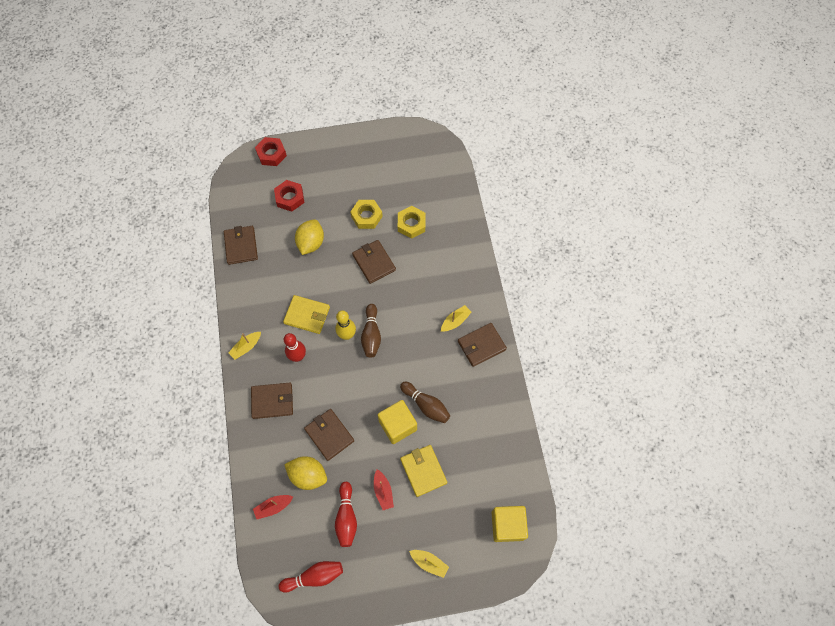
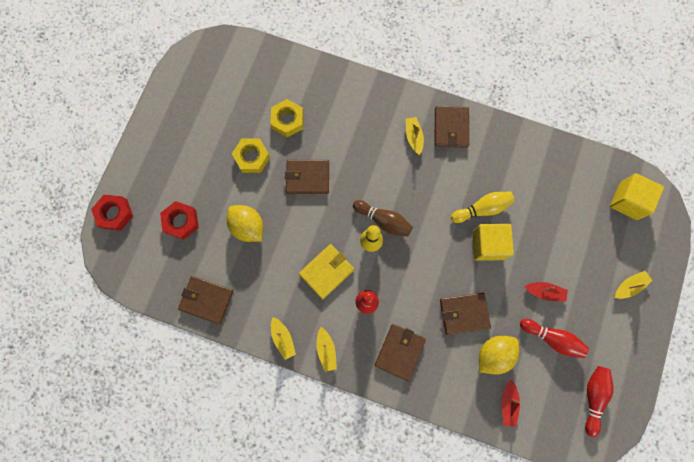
camera: 60 degrees left, 10 degrees up
(239, 312) = (283, 338): none -> yellow boat
(423, 471) = (543, 245): yellow wallet -> none
(426, 405) = (482, 209): brown bowling pin -> yellow bowling pin

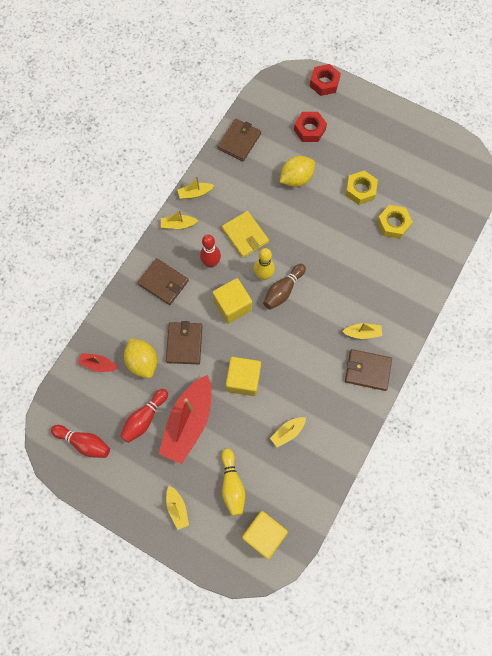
camera: 100 degrees right, 5 degrees down
(307, 177) = (334, 233): brown wallet -> none
(411, 270) = (232, 306): none -> yellow cube
(482, 209) = (279, 382): yellow bowling pin -> yellow bowling pin (232, 485)
(529, 194) = (287, 432): none -> yellow boat
(544, 292) = (188, 422): red boat -> red boat, size x2.17

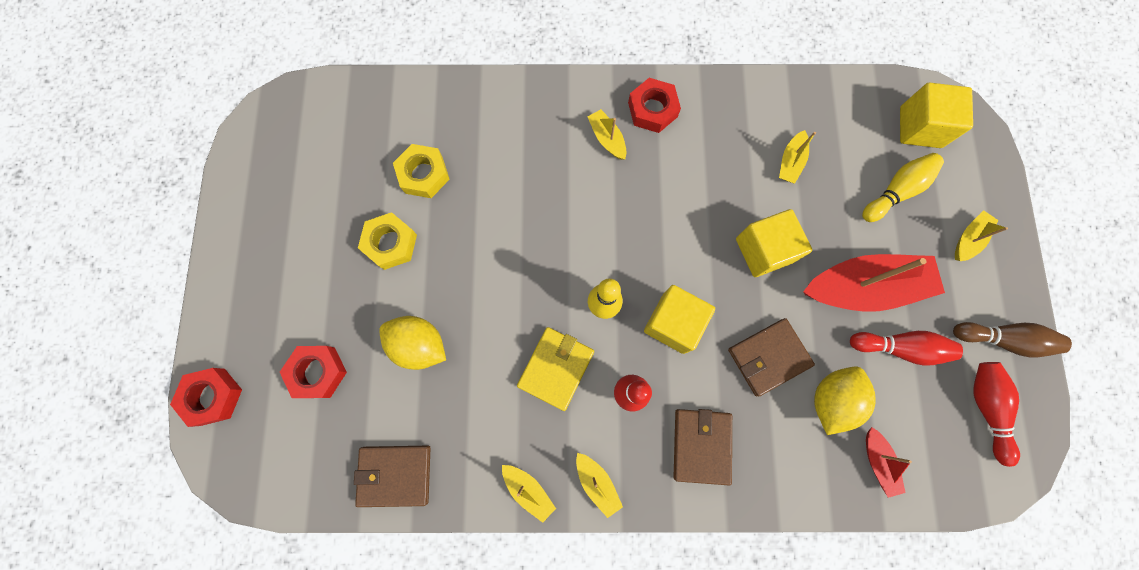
camera: 120 degrees left, 5 degrees up
(283, 290) = (609, 267): brown bowling pin -> brown bowling pin (1002, 339)
(287, 432) = (790, 162): yellow boat -> yellow boat turned 90 degrees clockwise
(367, 370) = (652, 109): brown wallet -> red nut

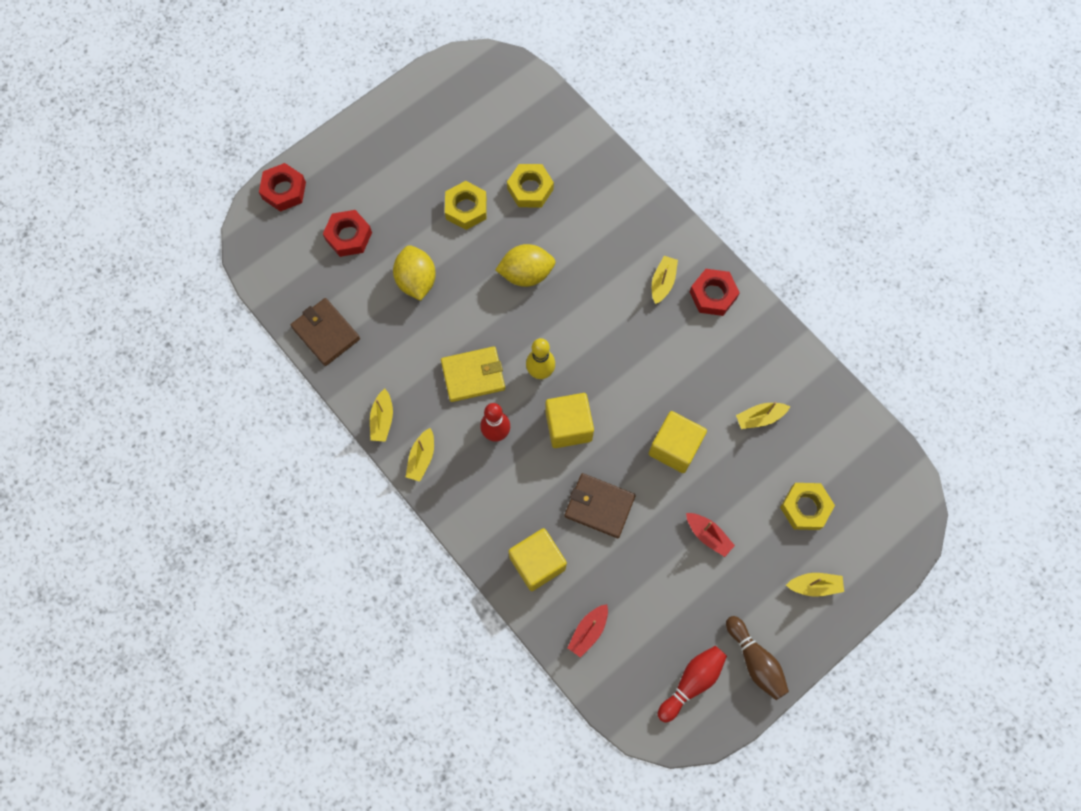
camera: 50 degrees right, 5 degrees down
(701, 445) = (501, 506): brown wallet -> none
(831, 399) = (605, 569): yellow lemon -> yellow lemon (526, 274)
(863, 287) = (708, 535): red boat -> red boat, size x0.46
(895, 191) = (805, 508): yellow bowling pin -> yellow nut
(899, 348) = (684, 591): red bowling pin -> none
(920, 127) = (875, 490): yellow cube -> yellow cube (537, 563)

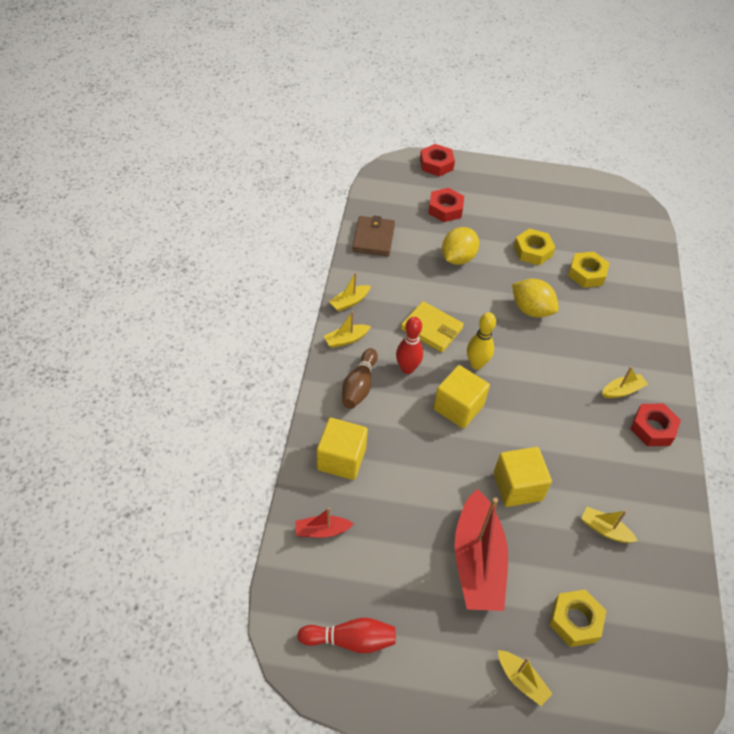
camera: 45 degrees right, 20 degrees down
(599, 506) = (422, 469): brown wallet -> none
(708, 535) = (477, 561): red boat -> red boat, size x2.17
(755, 661) = (413, 679): brown bowling pin -> brown bowling pin (359, 386)

